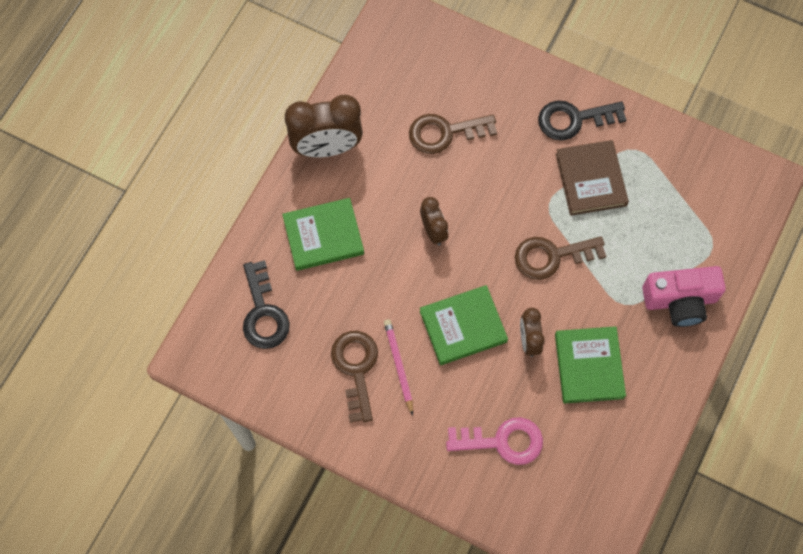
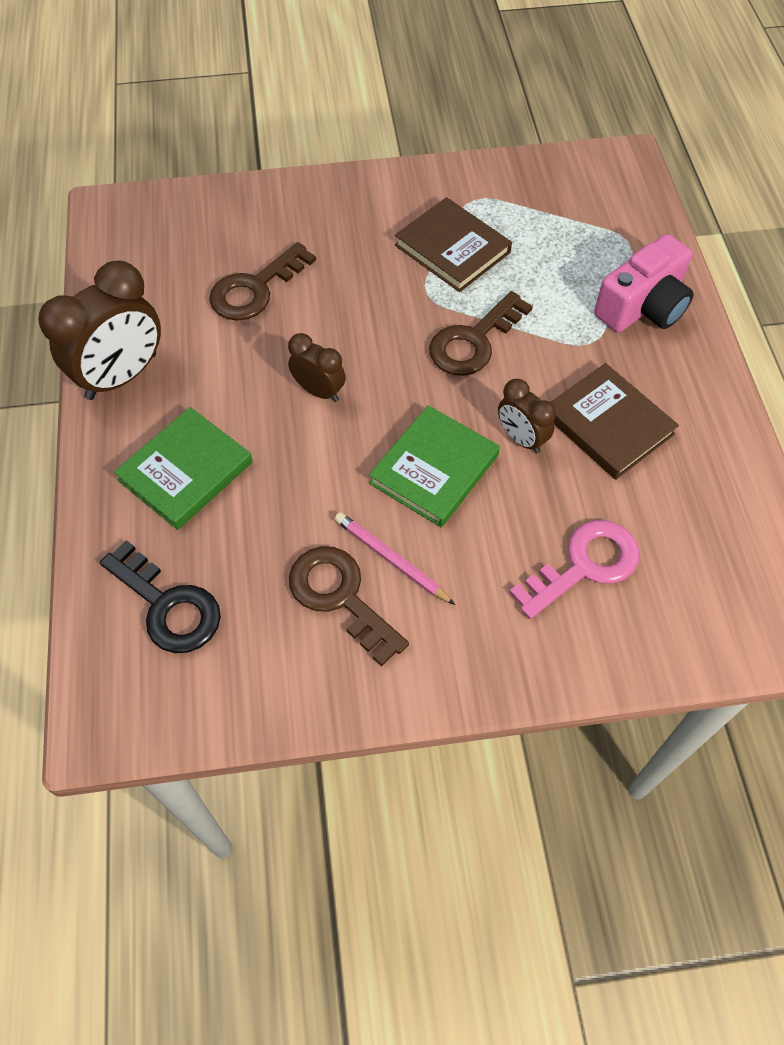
camera: 35 degrees left, 10 degrees down
(573, 119) = (388, 206): black key -> none
(589, 366) = (608, 424): green book -> brown book

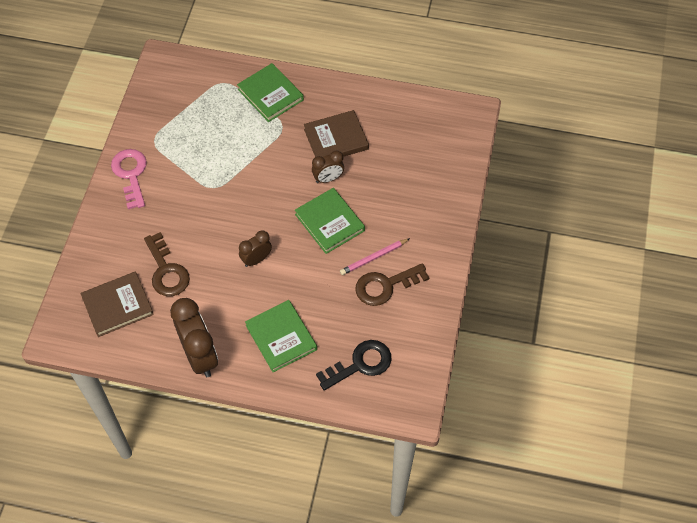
camera: 70 degrees left, 0 degrees up
(452, 249) = (186, 164): brown book -> brown book (117, 306)
(473, 341) = (257, 177): brown key -> none
(584, 565) = (409, 179): pink key -> pink key (131, 174)
(643, 307) = (270, 95): pink camera -> green book

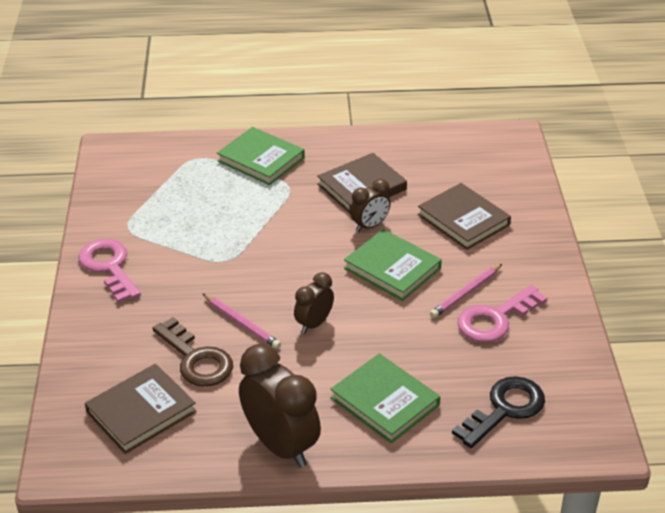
camera: 15 degrees left, 20 degrees down
(207, 247) = (242, 323): none -> pink pencil
(385, 286) = (495, 319): brown key -> pink key
(399, 188) = (463, 220): none -> brown book

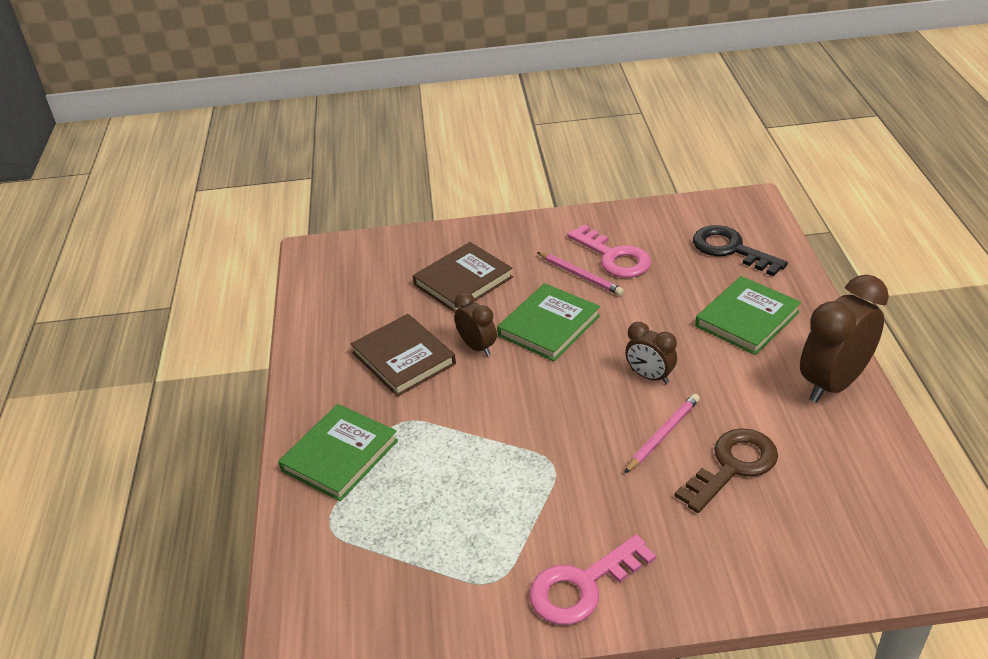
camera: 90 degrees left, 0 degrees up
(141, 412) = (832, 502): brown book -> none

